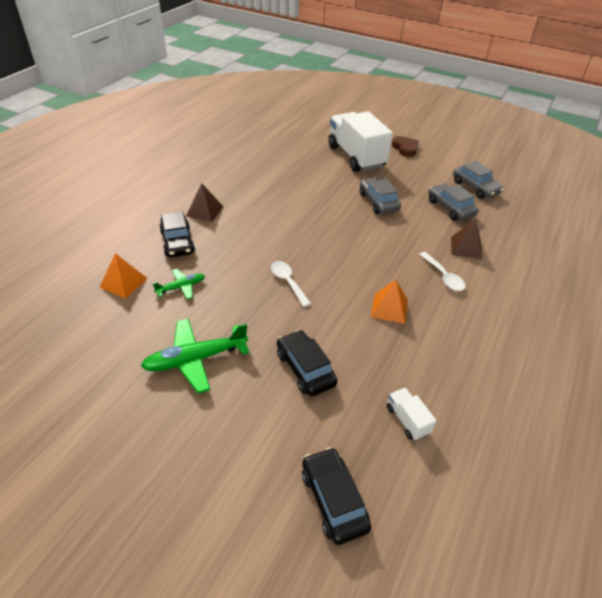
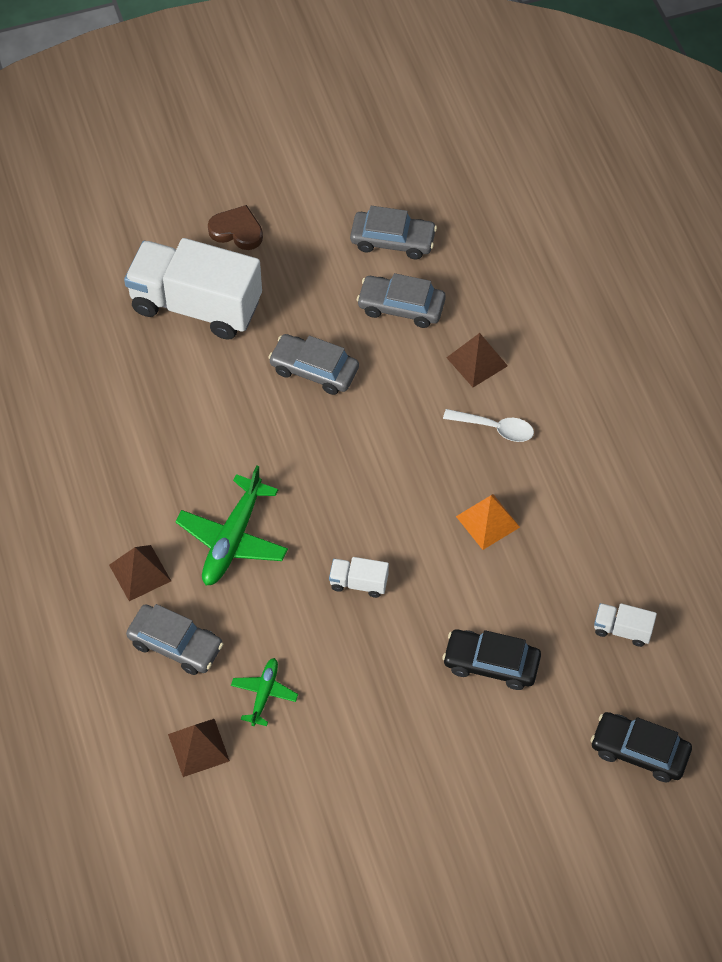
camera: 45 degrees left, 15 degrees up
(123, 282) = (198, 747): orange pyramid -> brown pyramid
(177, 242) = (175, 644): black car -> grey car
(196, 359) = (388, 750): green plane -> green plane (233, 539)
(288, 282) = (358, 583): white spoon -> white truck

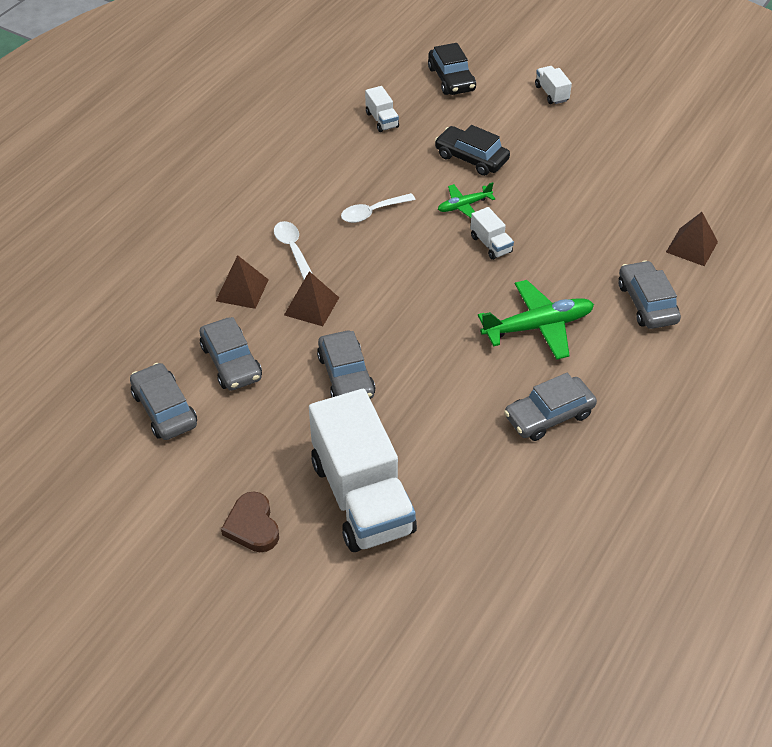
camera: 130 degrees left, 10 degrees down
(140, 573) = (624, 358): brown pyramid -> brown pyramid (311, 306)
(143, 472) = (549, 415): none -> grey car
(264, 694) = (620, 240): green plane -> green plane (464, 205)
(487, 521) = (372, 212): orange pyramid -> white spoon
(491, 664) = (471, 158): black car -> black car turned 150 degrees clockwise
(528, 832) = (551, 93): none -> white truck

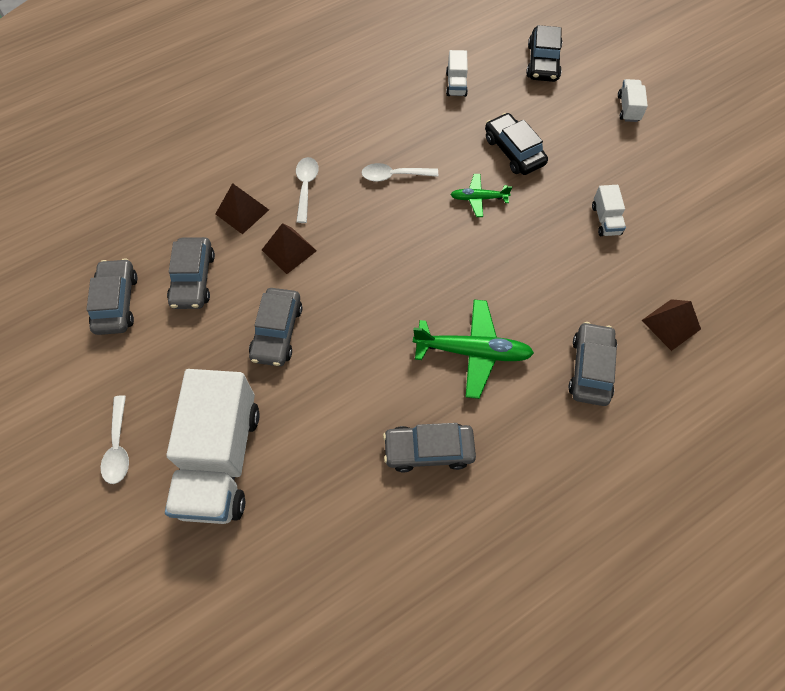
camera: 25 degrees right, 15 degrees up
(252, 526) = (118, 446): brown heart -> white spoon
(491, 244) = (479, 248): white truck -> white truck (605, 220)

